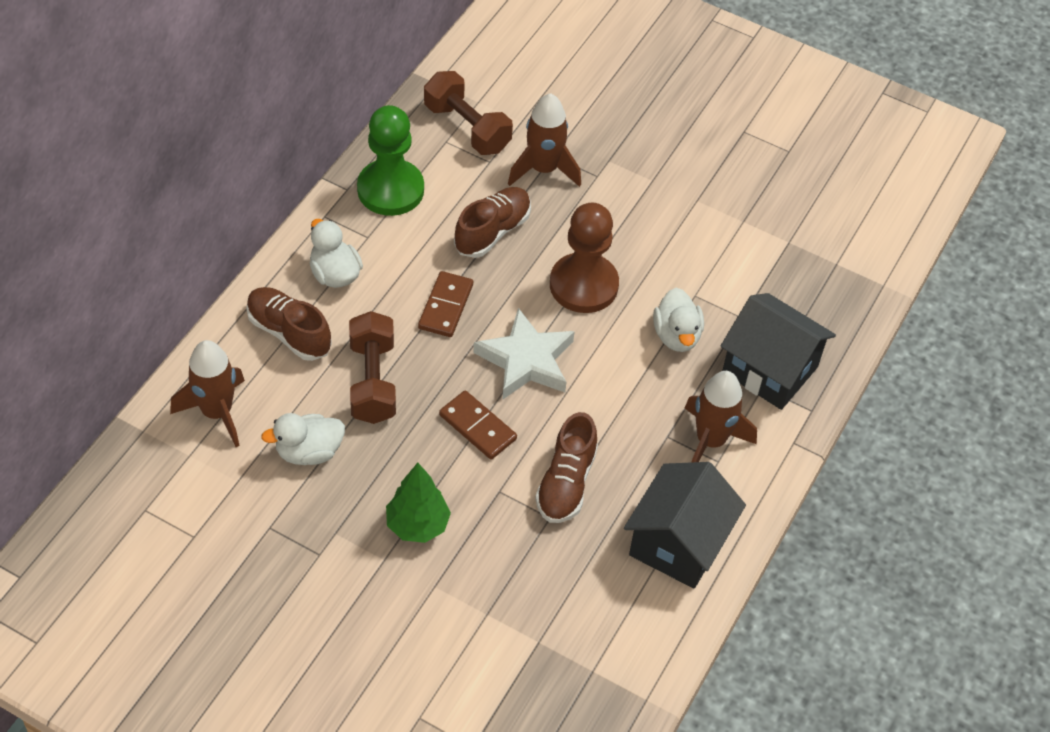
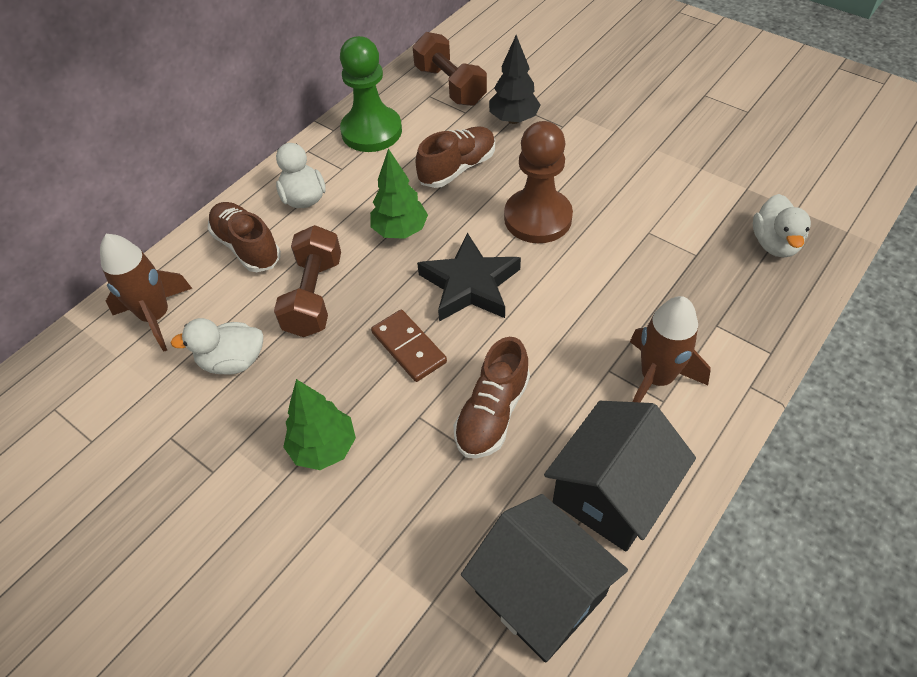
camera: 15 degrees right, 0 degrees up
(445, 306) = (400, 231): brown domino -> green tree
(526, 360) = (470, 285): white star -> black star
(543, 169) = (513, 119): brown rocket -> black tree
(676, 335) = (627, 269): white duck -> white duck (774, 243)
(769, 369) = (725, 307): black house -> black house (540, 593)

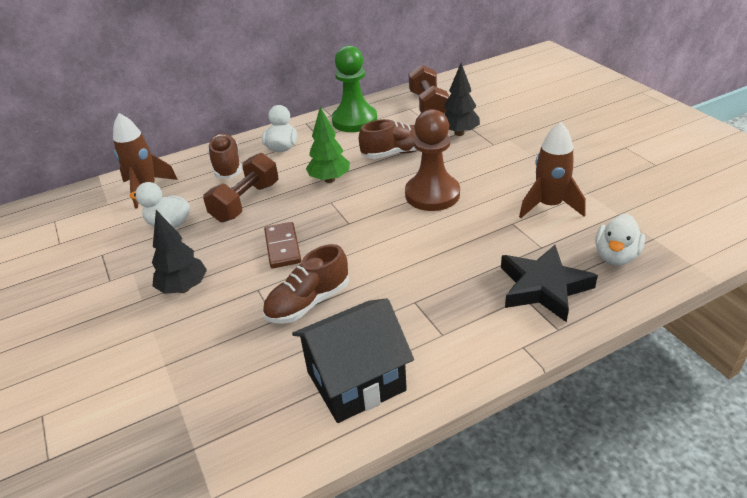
camera: 25 degrees right, 15 degrees down
(323, 448) = (183, 288): green tree -> black tree
(470, 285) = (352, 222): black star -> black star (543, 287)
(540, 593) = (254, 426): black house -> none
(656, 378) = (447, 318): brown rocket -> brown rocket (549, 206)

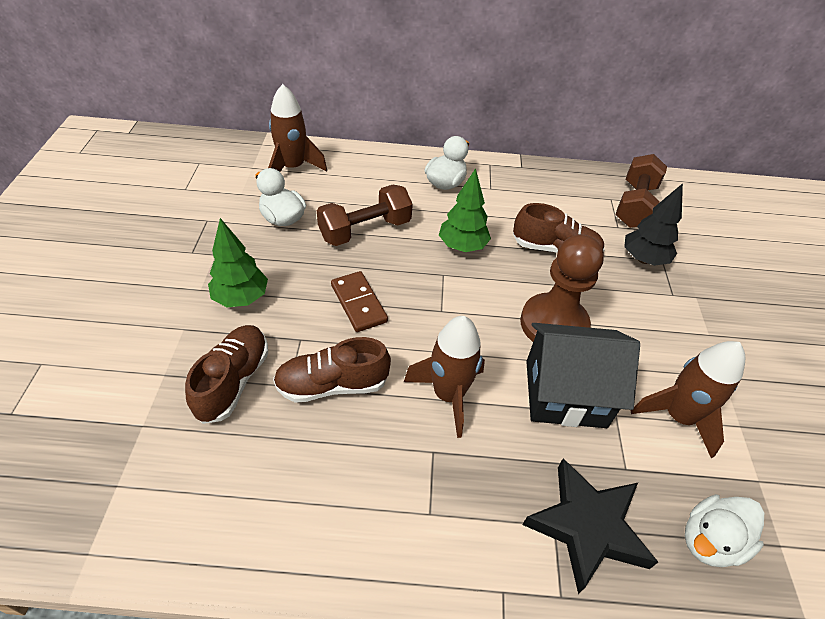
camera: 25 degrees right, 10 degrees up
(183, 288) = (241, 298): black tree -> green tree
(227, 166) = (380, 178): brown shoe -> brown shoe (233, 381)
(283, 247) = (359, 303): brown domino -> brown domino turned 45 degrees counterclockwise
(354, 121) = (541, 186): green pawn -> none
(356, 381) = (304, 512): black house -> black house (565, 393)
(397, 266) = (448, 395): none -> brown rocket

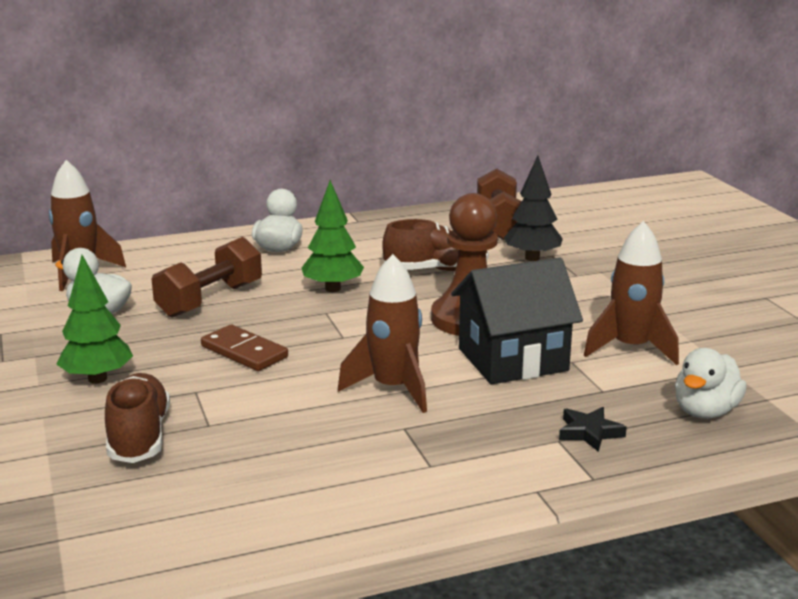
camera: 20 degrees left, 25 degrees down
(332, 385) = (259, 412): brown shoe -> none
(587, 526) = (589, 433): black star -> black star, size x0.50

